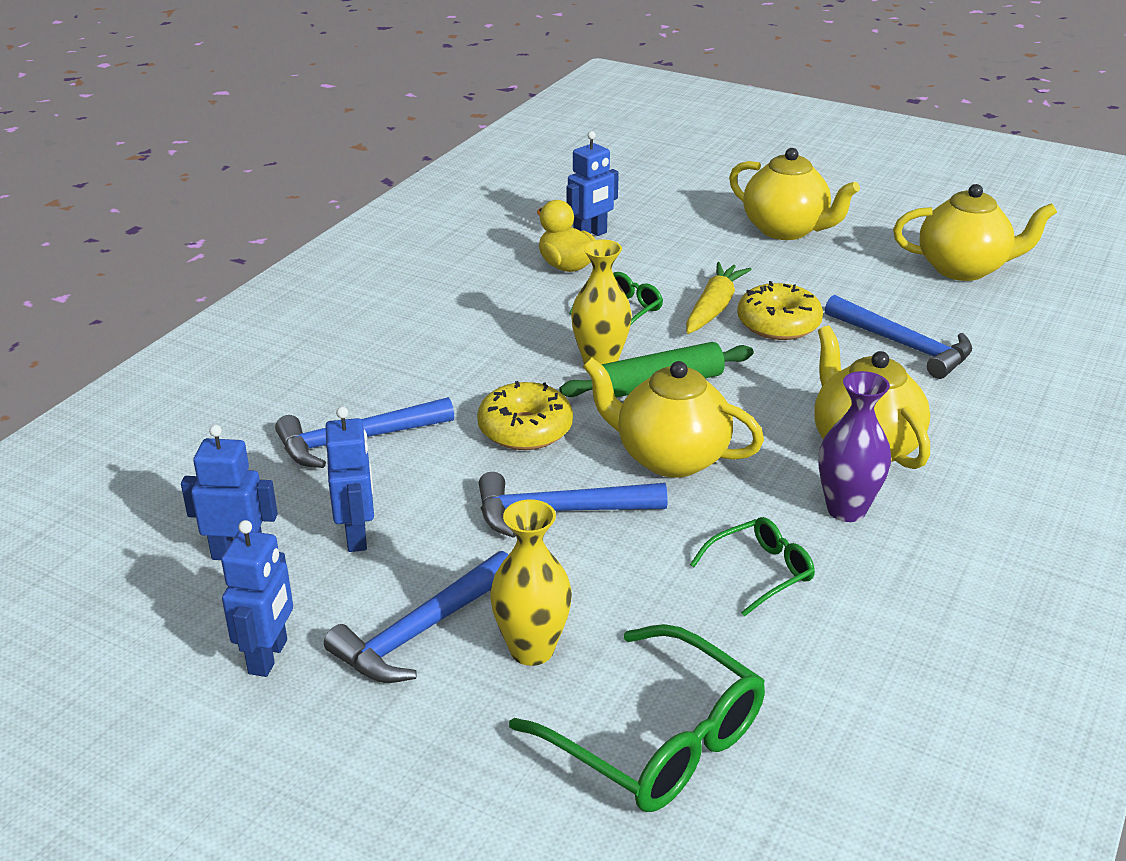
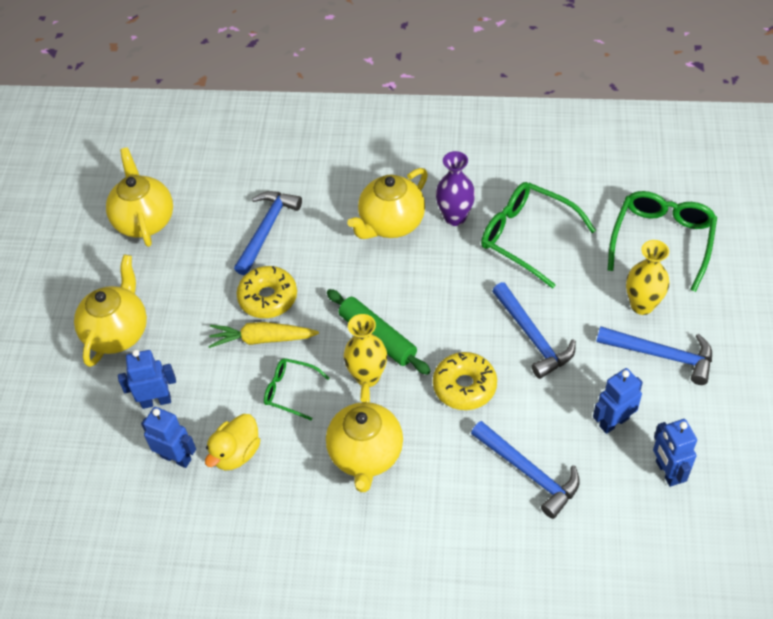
camera: 110 degrees left, 20 degrees up
(269, 657) = (723, 410): blue robot -> blue robot (156, 401)
(669, 458) = (452, 305): yellow teapot -> yellow teapot (366, 455)
(760, 572) = (527, 237): green glasses -> green glasses, size x1.80

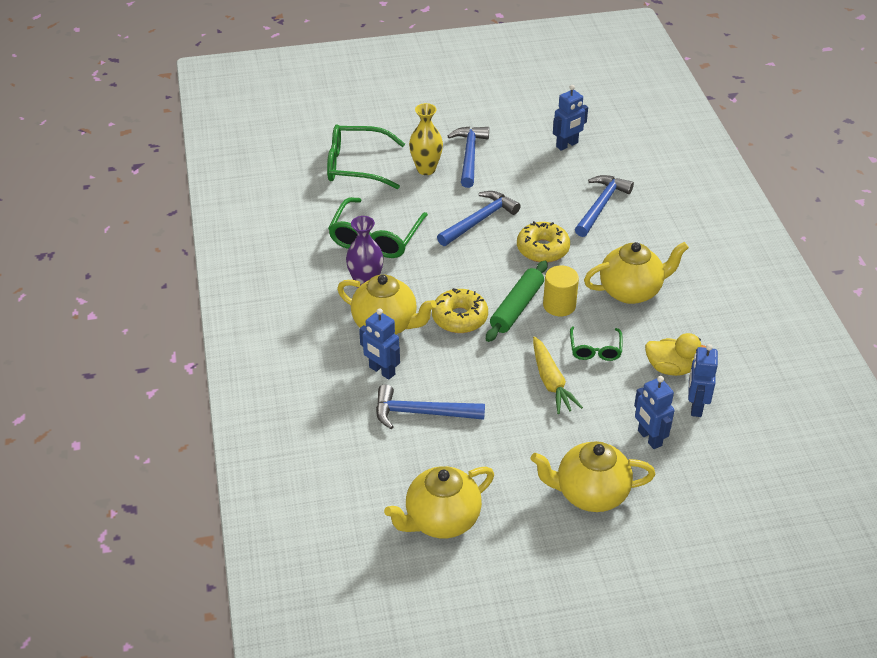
camera: 110 degrees left, 10 degrees down
(268, 298) = (504, 390): yellow donut -> yellow donut (459, 318)
(367, 377) = (559, 305): yellow vase -> yellow cylinder
(613, 422) = (538, 172): blue robot -> blue robot (381, 371)

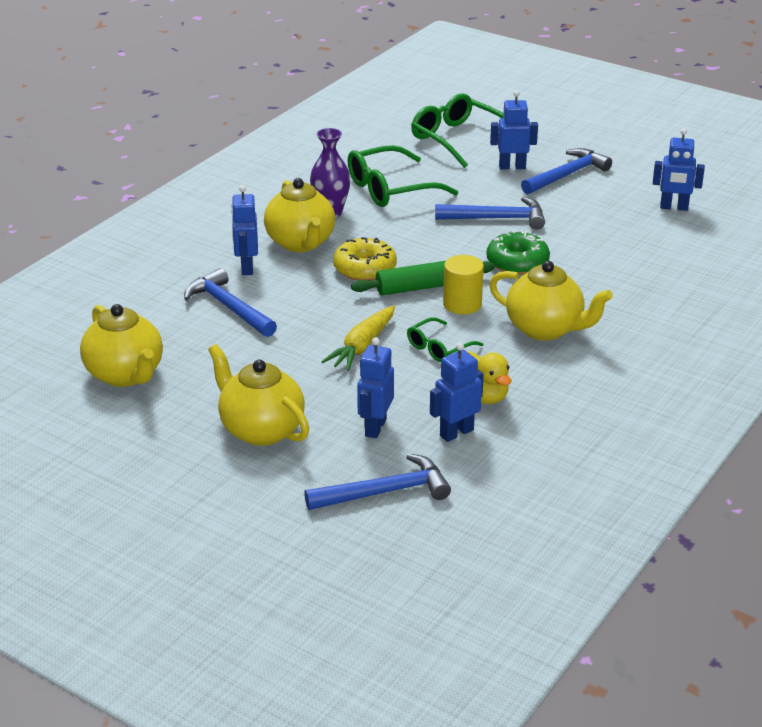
camera: 45 degrees right, 10 degrees down
(426, 169) = (512, 167): yellow vase -> blue robot
(441, 520) = (125, 375): yellow teapot -> yellow teapot turned 135 degrees counterclockwise
(542, 249) = (517, 262): yellow donut -> green donut
(601, 206) = (628, 261): blue hammer -> blue hammer (385, 492)

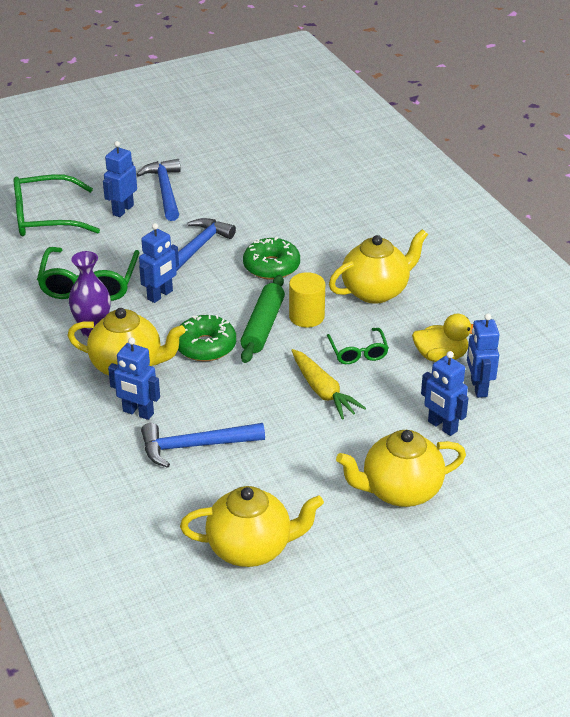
camera: 60 degrees left, 5 degrees up
(364, 269) = (205, 346): yellow donut -> green donut
(385, 492) = (529, 452): blue hammer -> none
(674, 207) = (264, 166): blue robot -> blue robot (160, 295)

